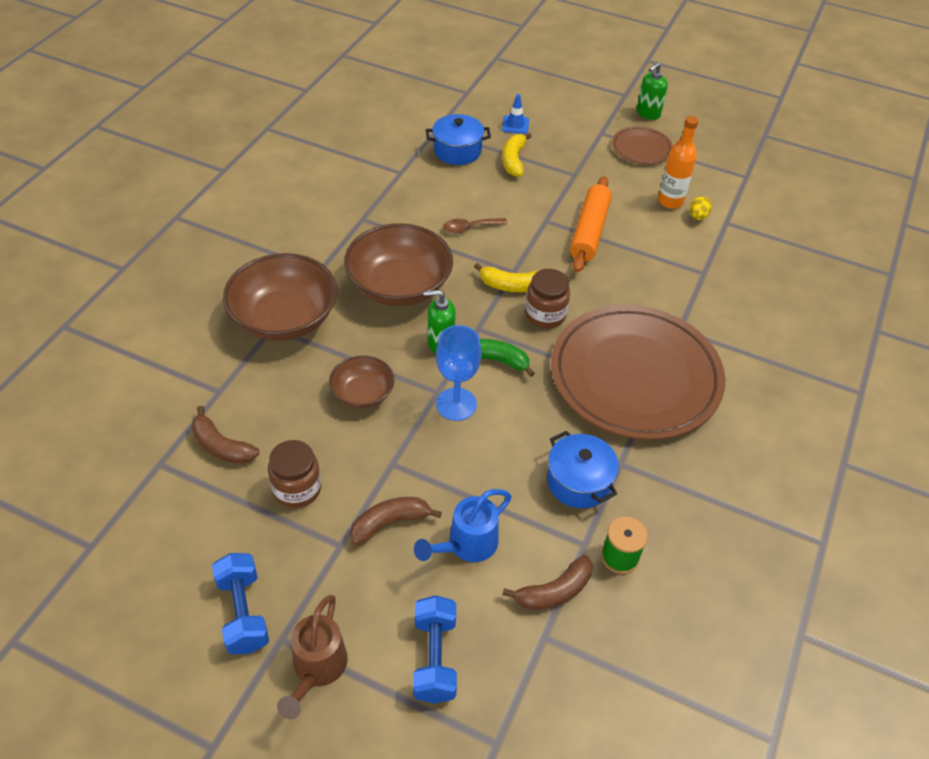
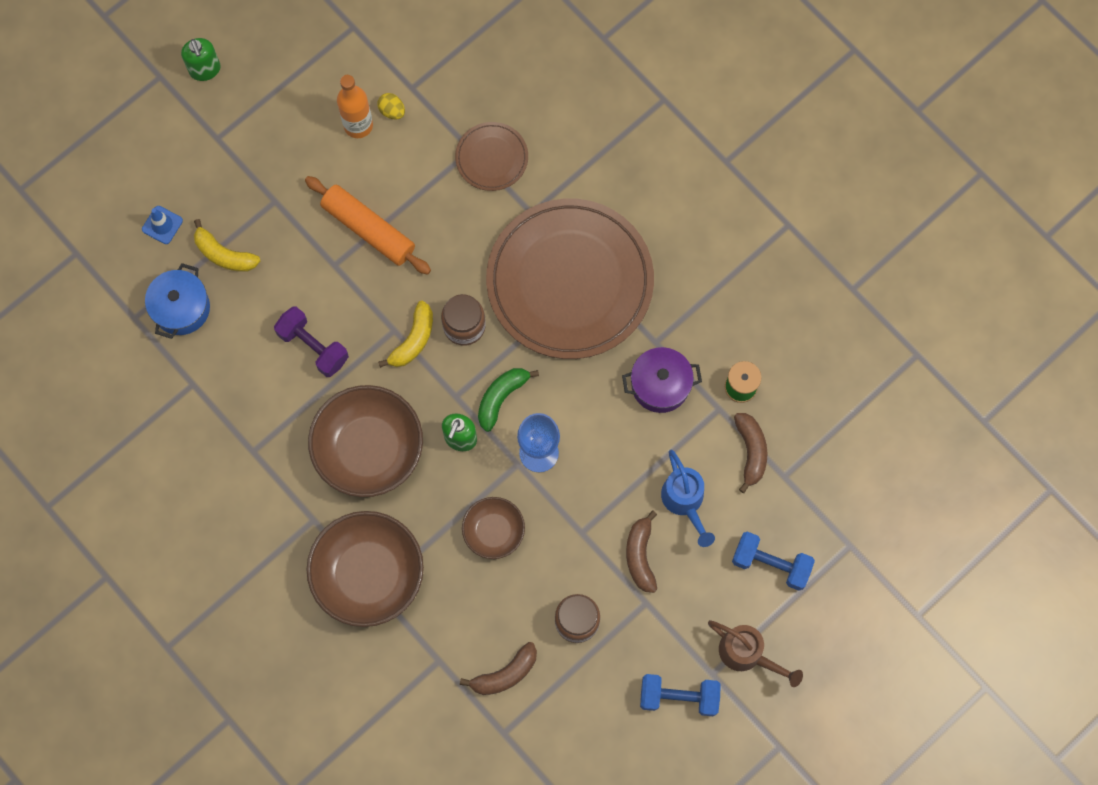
camera: 65 degrees left, 25 degrees up
(469, 228) = (313, 346): brown spoon -> purple dumbbell
(579, 482) = (660, 385): blue pot -> purple pot
(641, 148) = (262, 109): brown plate -> brown plate (491, 158)

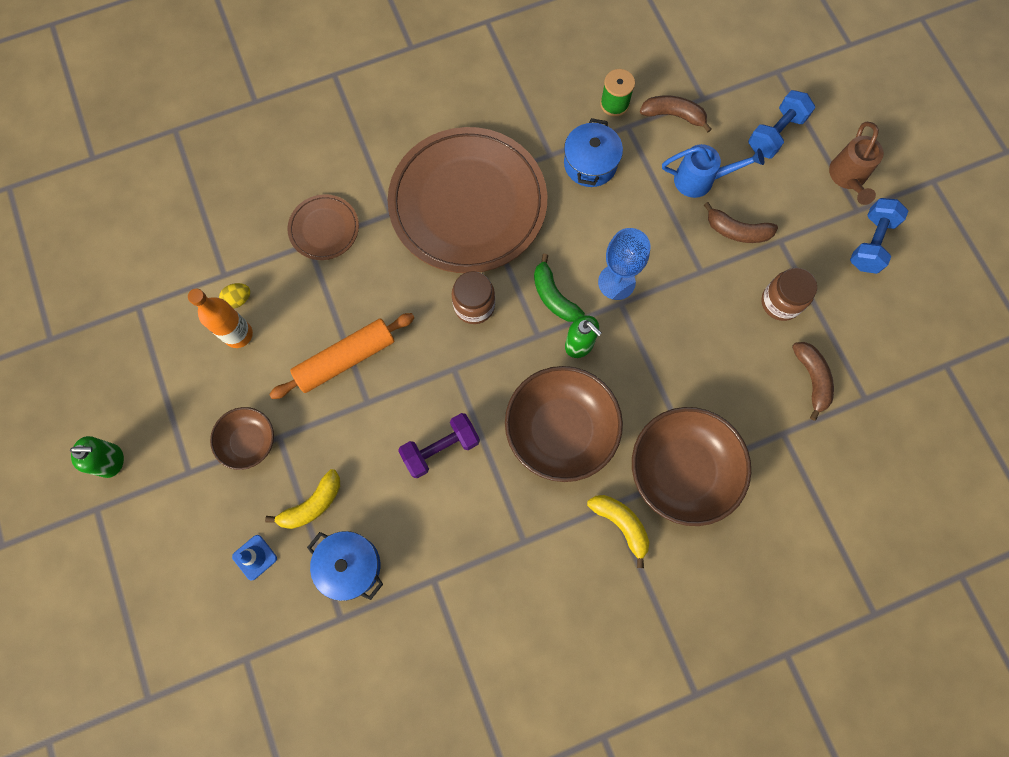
camera: 70 degrees left, 0 degrees up
(413, 340) = (470, 354): yellow banana -> yellow banana (621, 524)
(493, 531) = (676, 345): brown bowl -> brown bowl (249, 441)
(660, 385) = (590, 164): purple pot -> blue pot
(747, 654) = (847, 178): brown watering can -> brown watering can turned 135 degrees clockwise

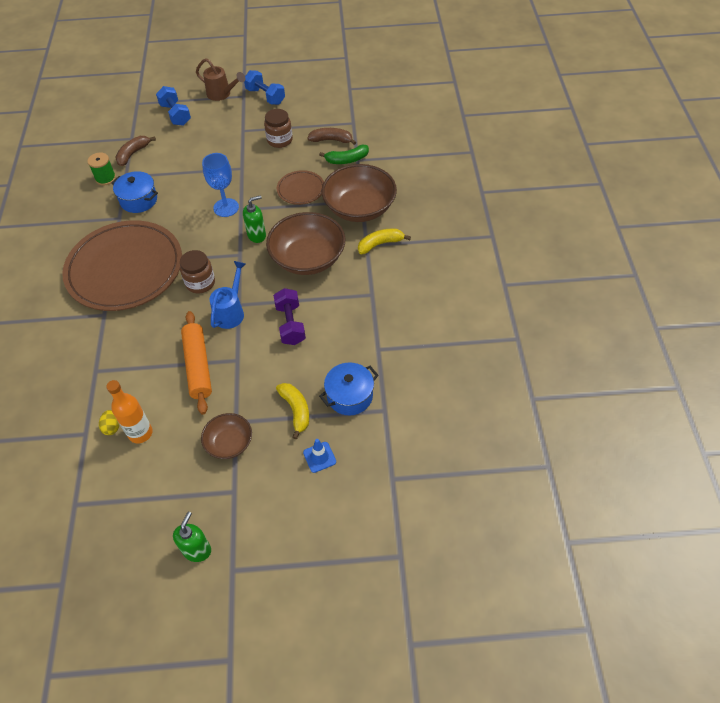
camera: 70 degrees left, 20 degrees down
(324, 229) = (90, 358): brown plate -> brown plate (301, 189)
(554, 296) = (218, 240): green banana -> green banana (347, 160)
(700, 180) = (183, 153): blue watering can -> blue watering can (231, 312)
(737, 231) = (226, 146): brown banana -> none

